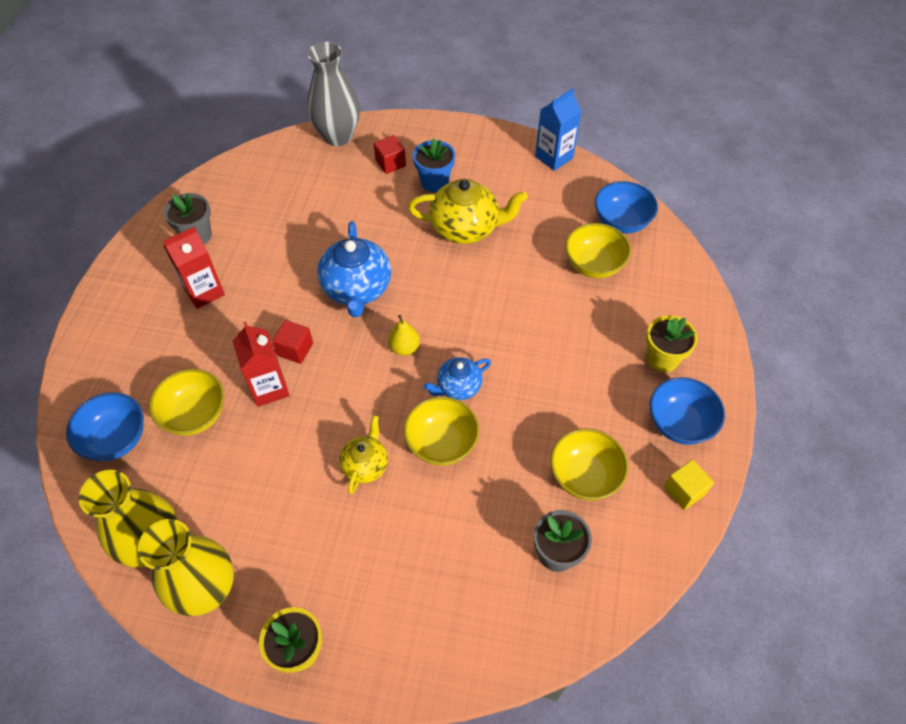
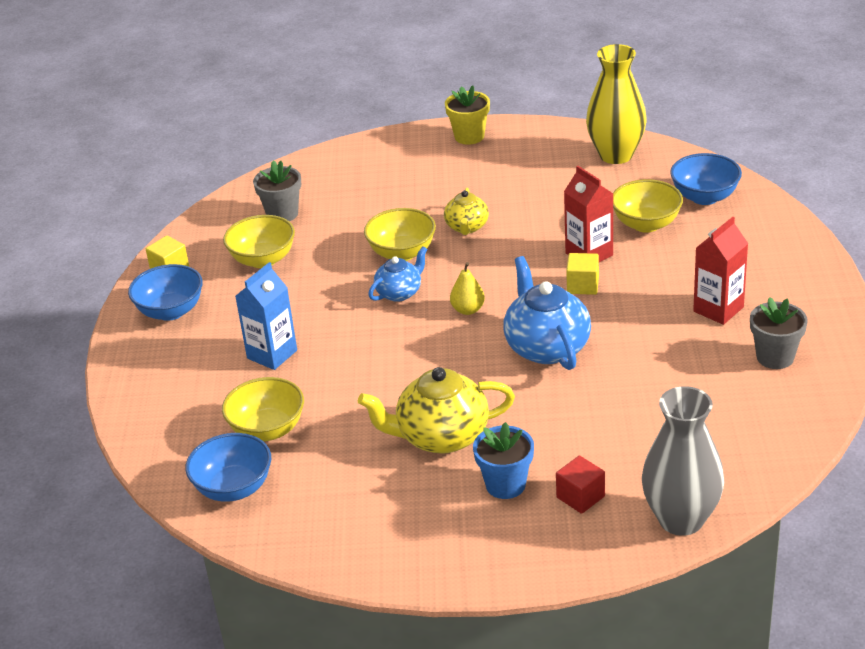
camera: 170 degrees right, 20 degrees down
(207, 590) = (556, 145): yellow vase -> none
(295, 349) = (583, 285): red cube -> yellow cube
(554, 157) = (340, 559): blue carton -> blue carton (272, 354)
(662, 359) = (185, 357): yellow flower pot -> none

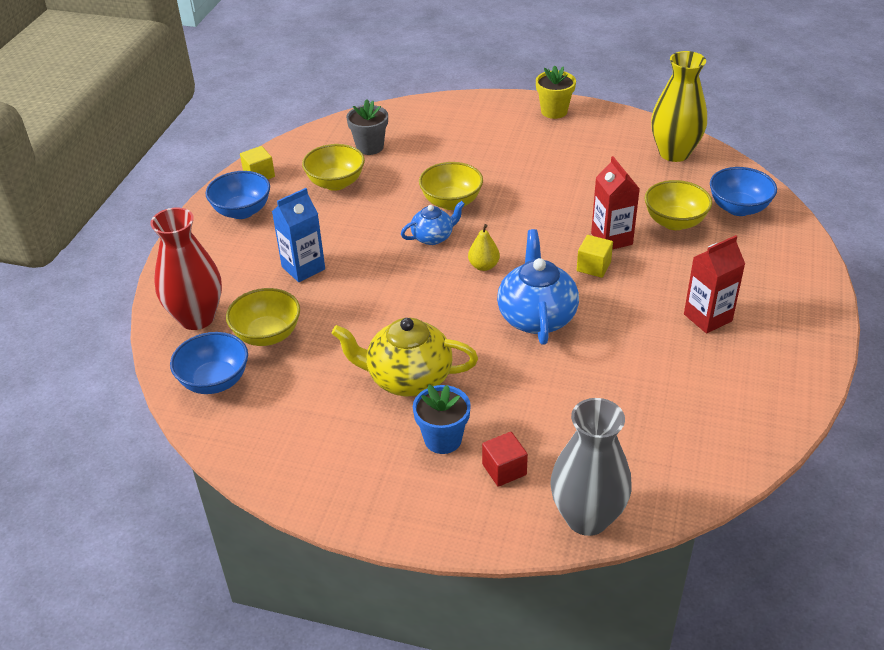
camera: 15 degrees right, 5 degrees up
(179, 431) = (197, 318): none -> red vase
(467, 227) = (516, 191): yellow teapot -> none
(775, 357) = (742, 377): grey flower pot -> none

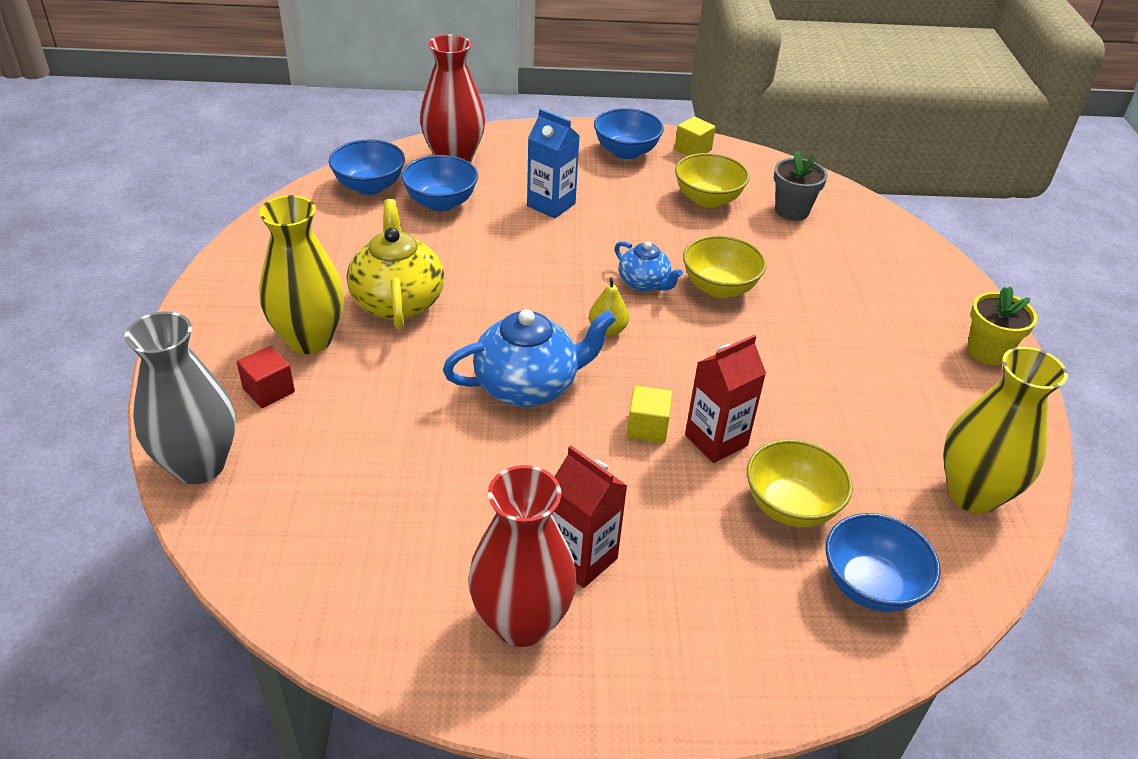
camera: 70 degrees right, 0 degrees up
(267, 335) = (441, 202): yellow bowl -> blue bowl
(443, 439) = (309, 339): blue flower pot -> yellow vase
(757, 352) = (521, 622): none -> red vase

